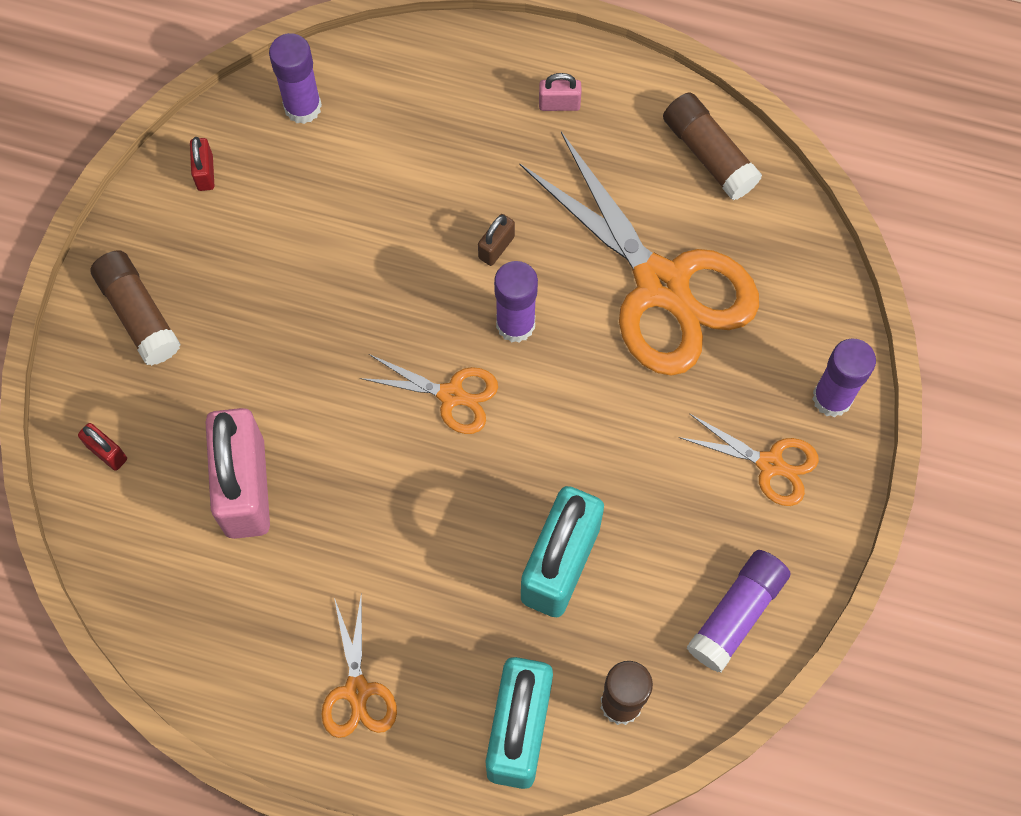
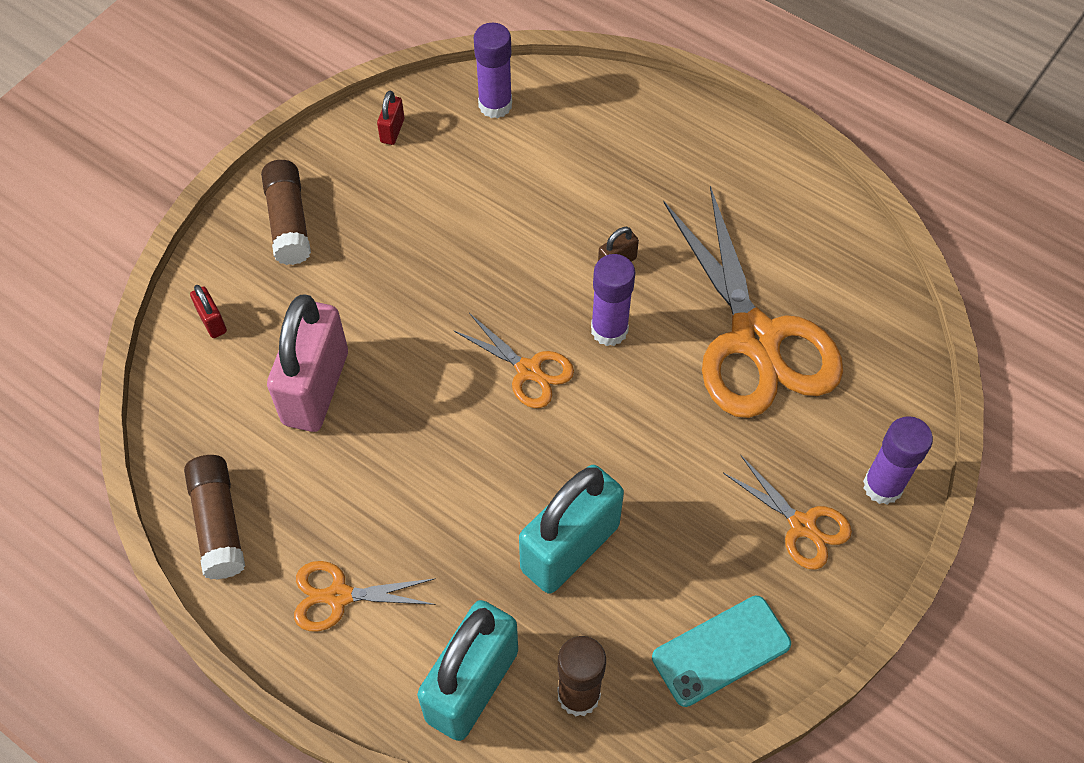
camera: 20 degrees right, 10 degrees down
(357, 691) = (338, 596): orange scissors -> orange scissors turned 75 degrees clockwise
(559, 104) = (717, 166): pink padlock -> none
(709, 154) = (838, 244): brown glue stick -> brown glue stick (218, 523)
(736, 614) = (721, 651): purple glue stick -> turquoise phone

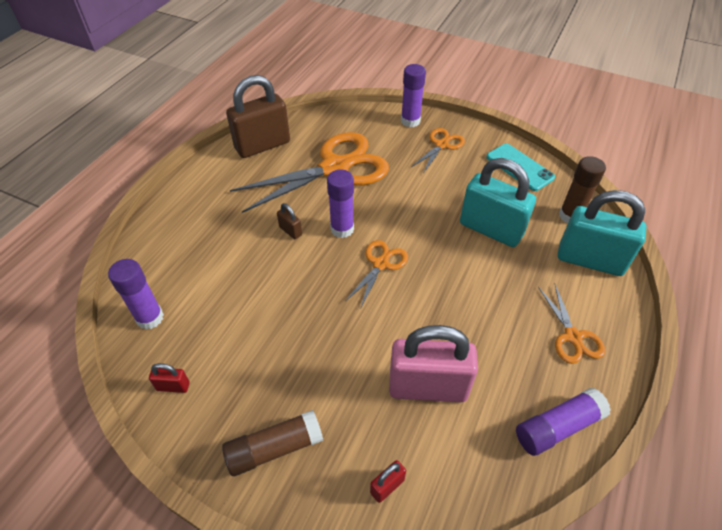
camera: 100 degrees left, 10 degrees down
(218, 523) = (557, 427): brown glue stick -> purple glue stick
(826, 238) = (262, 145): none -> brown padlock

